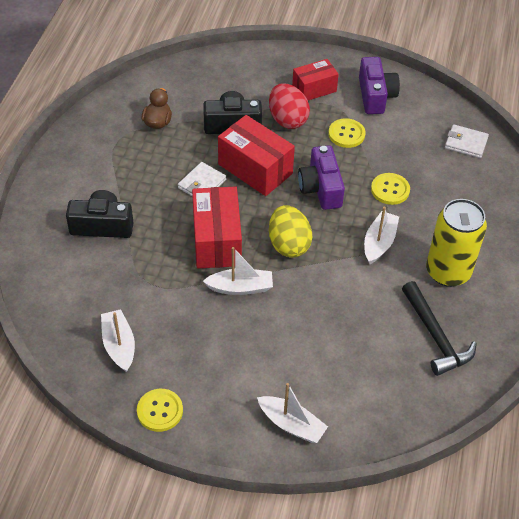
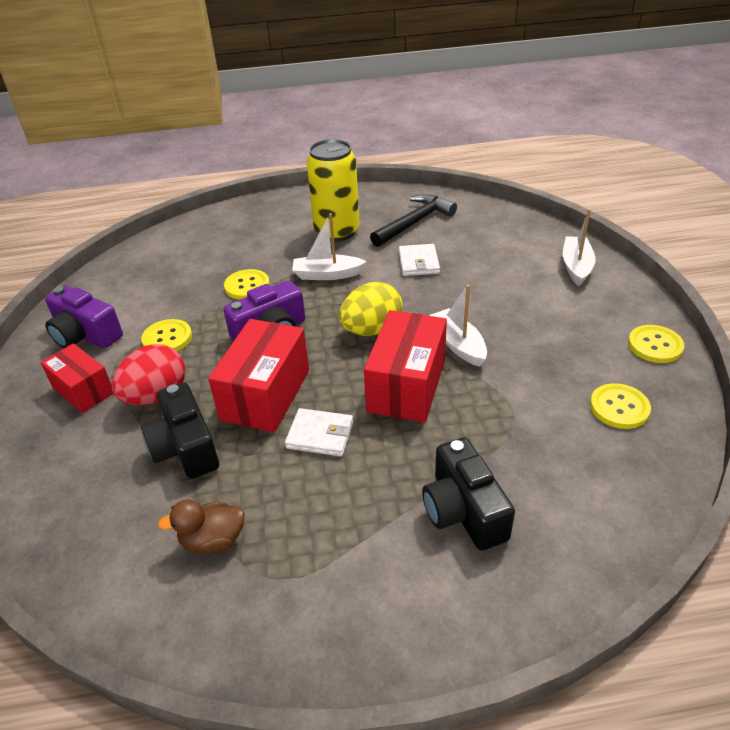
camera: 110 degrees left, 10 degrees down
(119, 345) = (619, 407): white boat -> yellow button
(217, 240) = (406, 385): red box -> red box turned 45 degrees counterclockwise
(375, 96) = (85, 335): purple camera -> purple camera turned 120 degrees counterclockwise
(466, 143) = (151, 257): white wallet -> white wallet (418, 263)

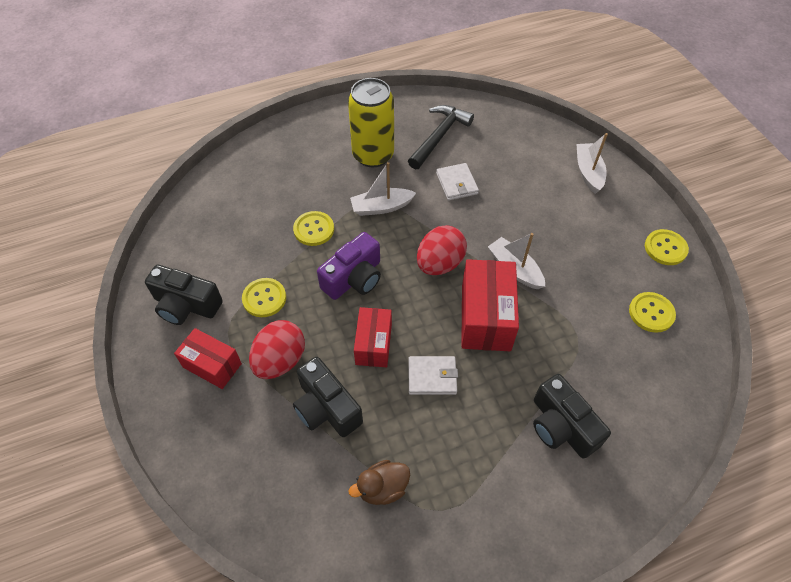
camera: 15 degrees left, 15 degrees up
(85, 335) = (186, 305): purple camera -> black camera
(265, 394) = (373, 344): red box -> red box, size x0.64
(372, 330) = (439, 264): yellow egg -> red egg

